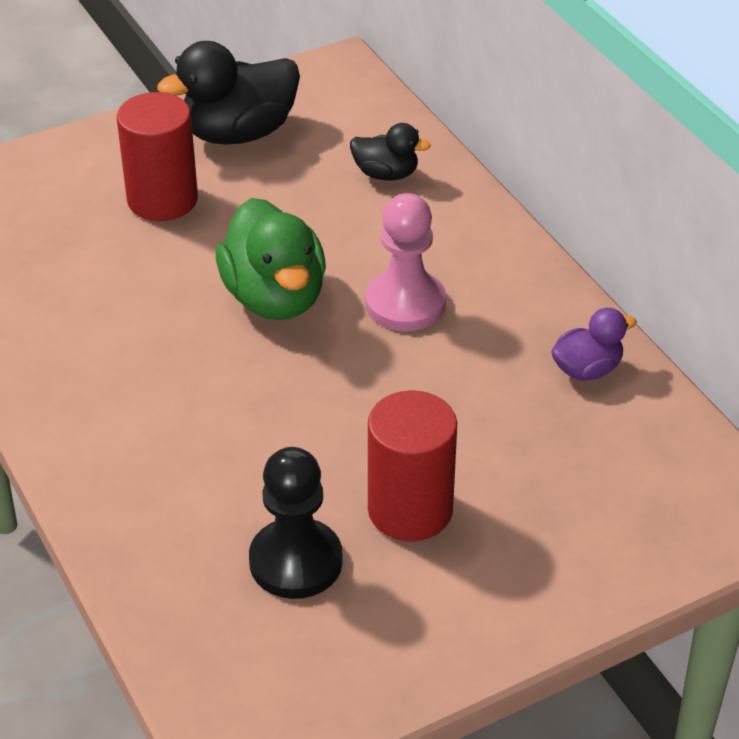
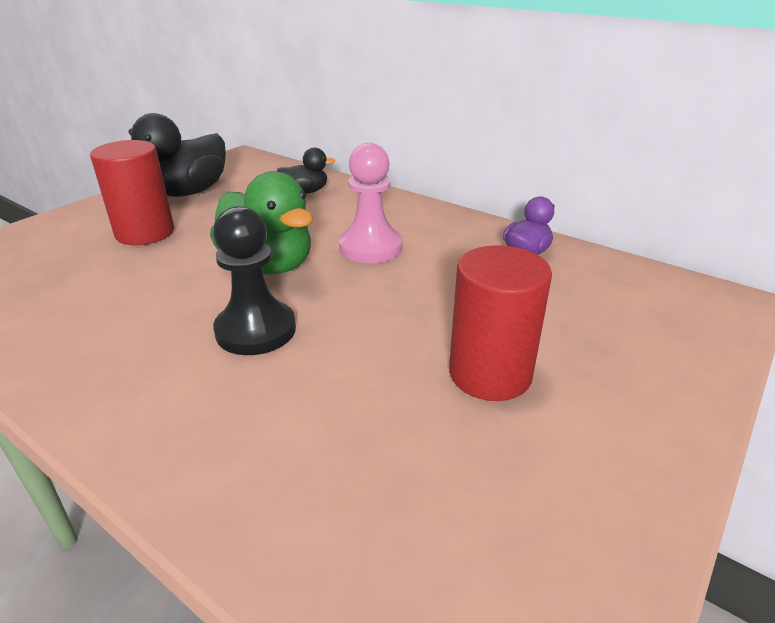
camera: 25 degrees left, 10 degrees down
(296, 561) = (424, 454): black pawn -> black pawn (256, 330)

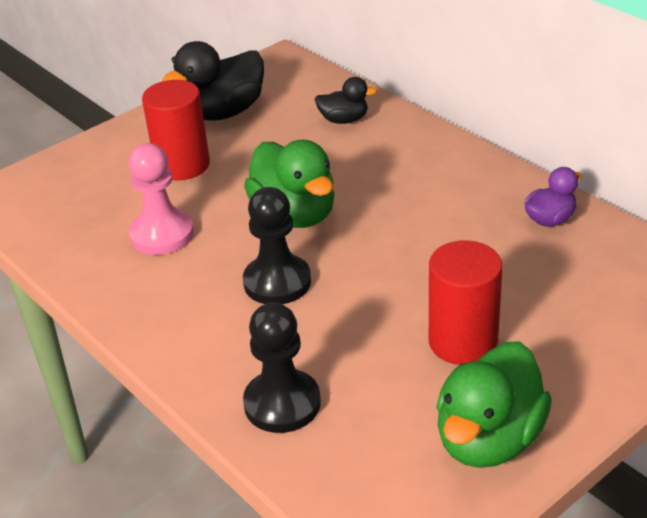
camera: 15 degrees right, 5 degrees up
(279, 481) = (282, 403): none -> black pawn
(370, 247) = (395, 201): pink pawn -> pink pawn (162, 234)
(575, 497) = (488, 439): none -> green duck

